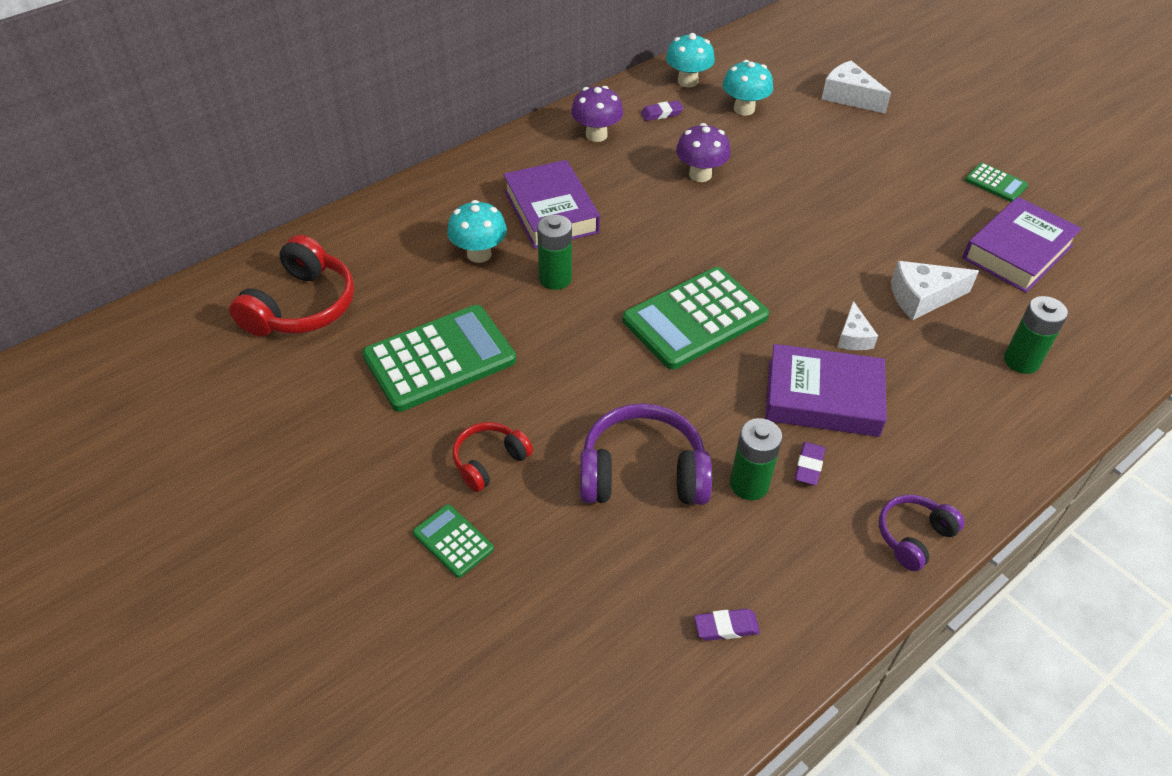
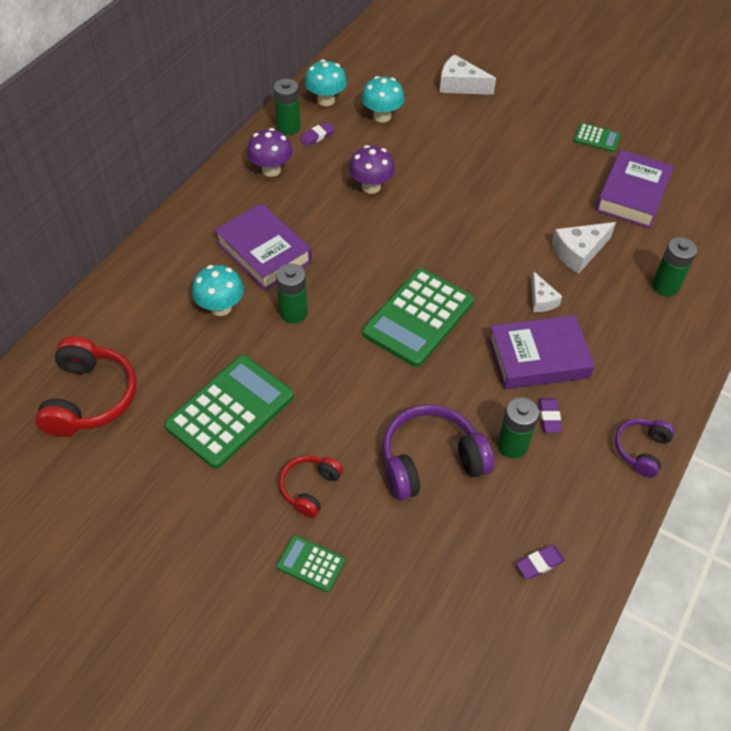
camera: 20 degrees left, 5 degrees up
(634, 99) = (288, 127): none -> green battery

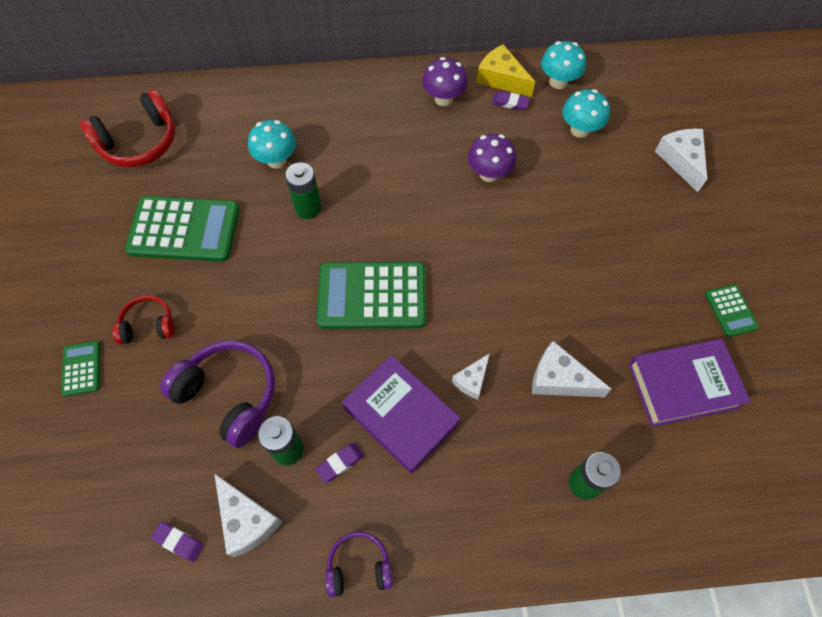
camera: 55 degrees right, 10 degrees up
(264, 252) = (353, 150): purple book -> none
(288, 127) = (501, 79): green battery -> yellow cheese
(553, 504) = (247, 520): none -> white cheese

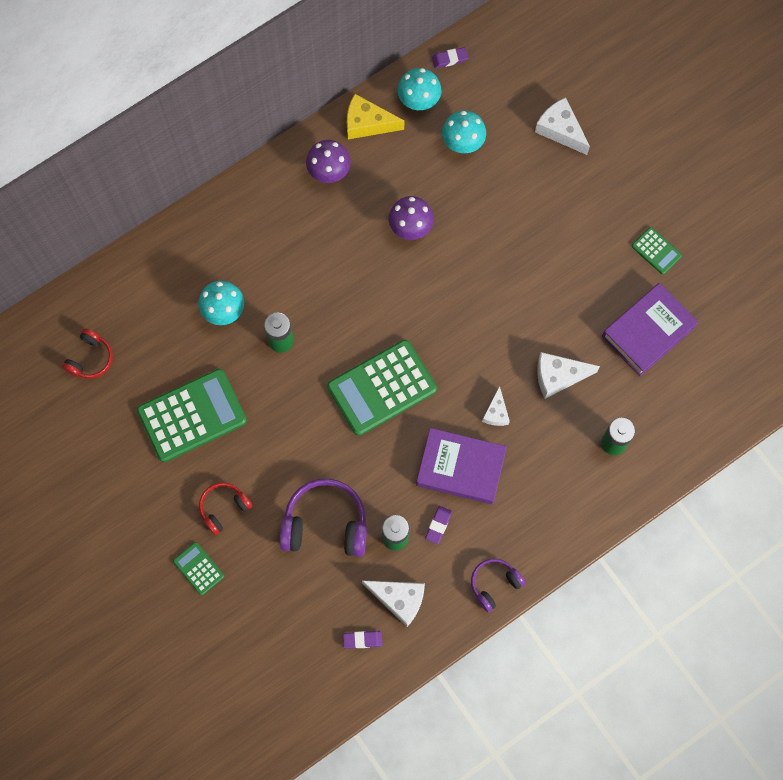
camera: 30 degrees left, 10 degrees up
(139, 142) = (90, 359): red headphones -> red headphones, size x0.58
(510, 103) = (389, 145): purple eraser -> purple eraser (449, 59)

